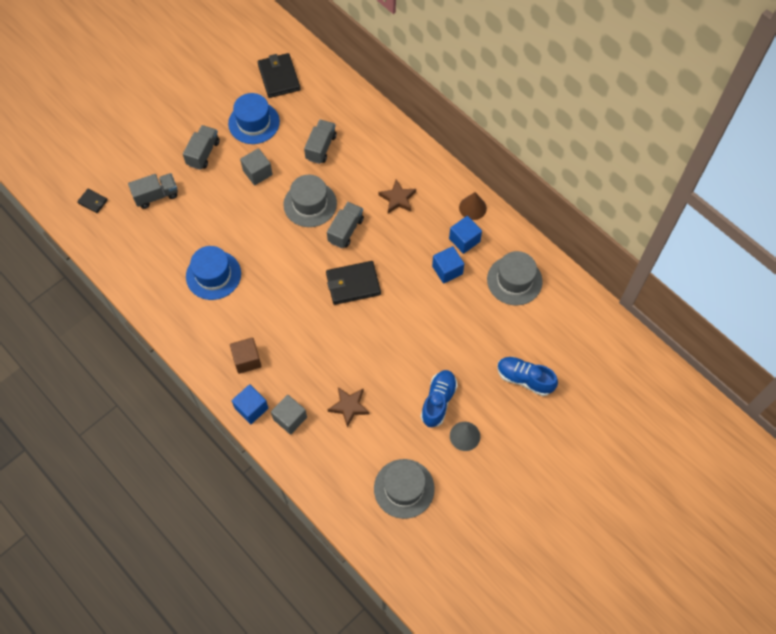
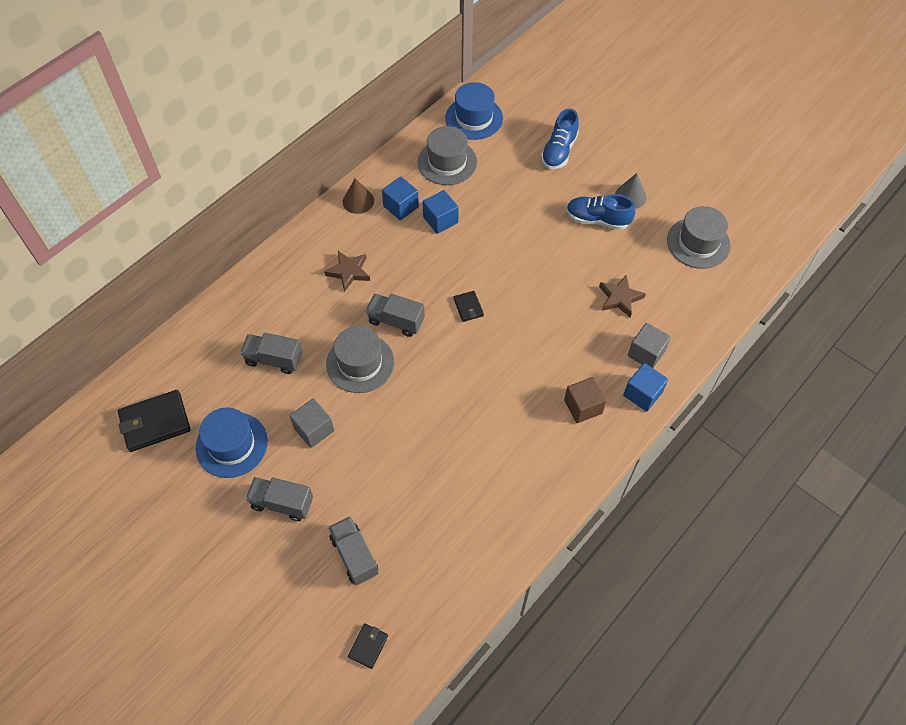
camera: 95 degrees left, 5 degrees down
(213, 275) = (472, 461): blue hat -> blue hat (474, 118)
(353, 284) = (468, 307): black wallet -> black wallet, size x0.52

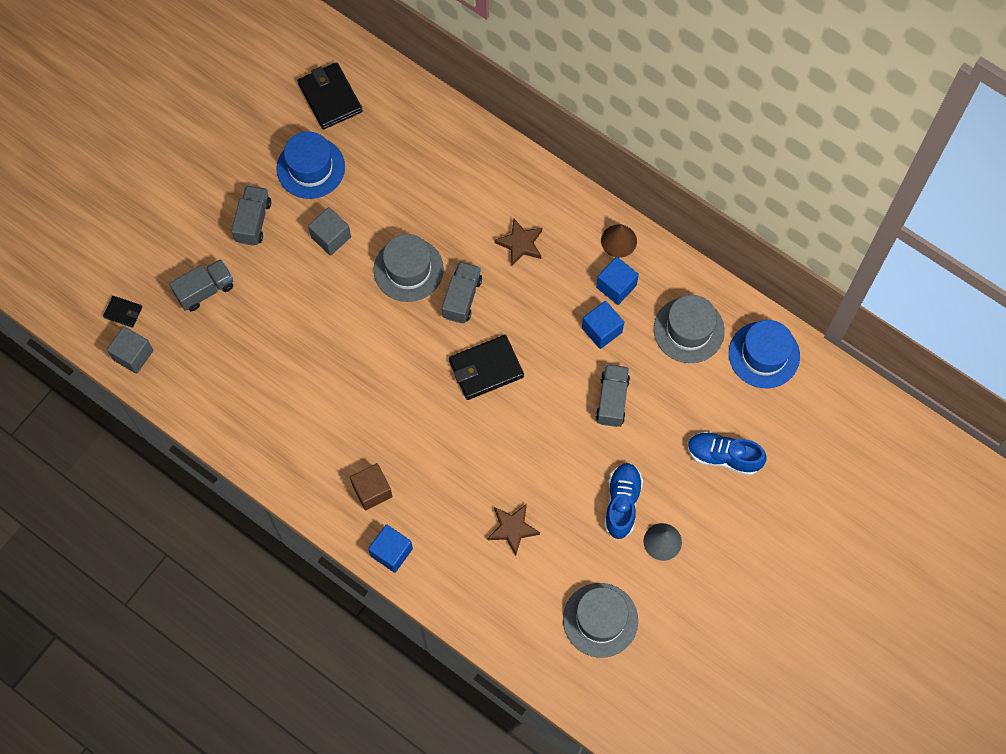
camera: 85 degrees right, 10 degrees up
(274, 359) = (406, 188): grey truck -> grey truck (612, 400)
(468, 307) = (486, 369): black wallet -> black wallet, size x1.94
(646, 353) = (442, 556): grey cube -> grey cube (133, 355)

